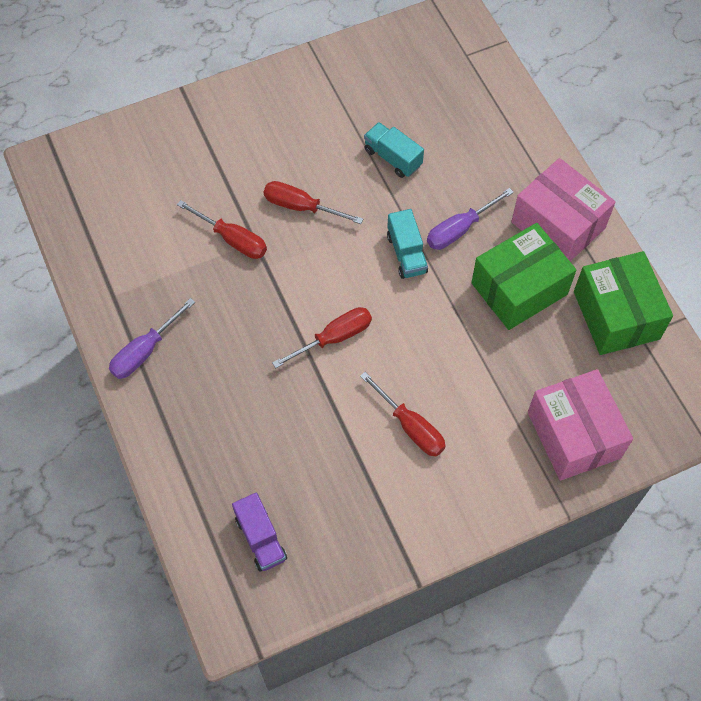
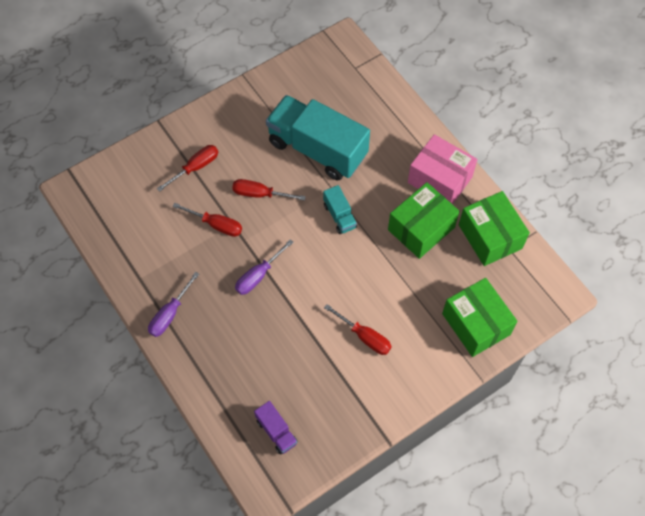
camera: 10 degrees left, 0 degrees up
(335, 337) = (301, 283): red screwdriver -> red screwdriver (196, 167)
(393, 158) = (317, 149): turquoise truck -> turquoise truck, size x2.31
(459, 230) = (372, 193): purple screwdriver -> purple screwdriver (258, 276)
(574, 435) = (476, 324): pink box -> green box

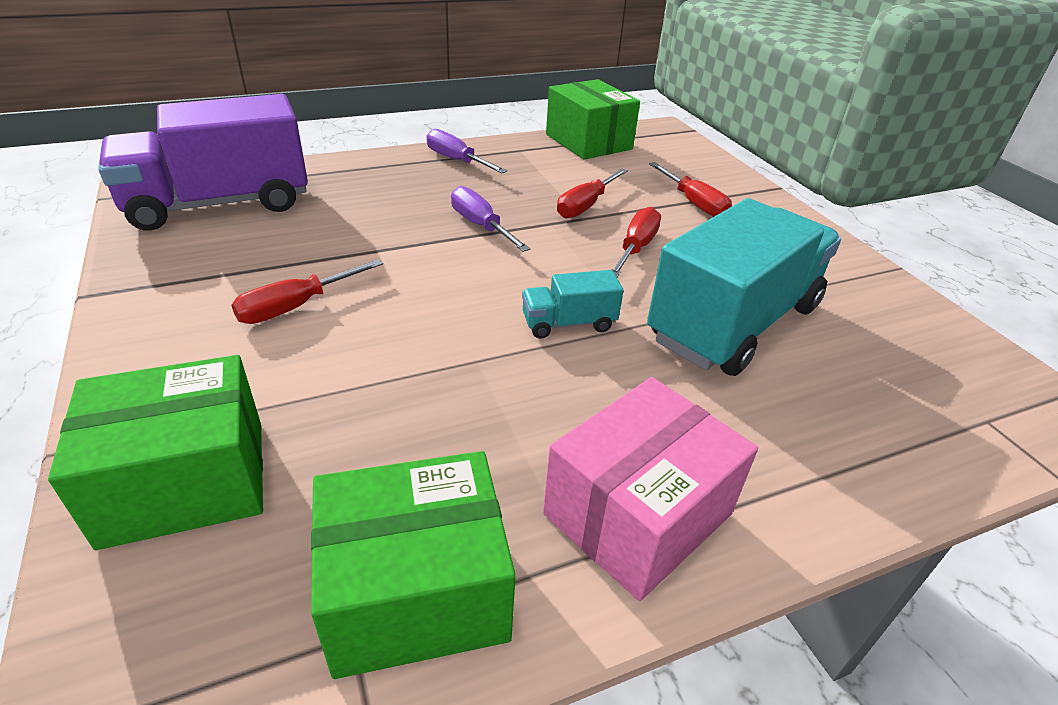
camera: 100 degrees right, 25 degrees down
(276, 431) = (220, 204): purple truck -> purple truck, size x2.31
(421, 228) = (498, 440): green box -> green box (588, 142)

